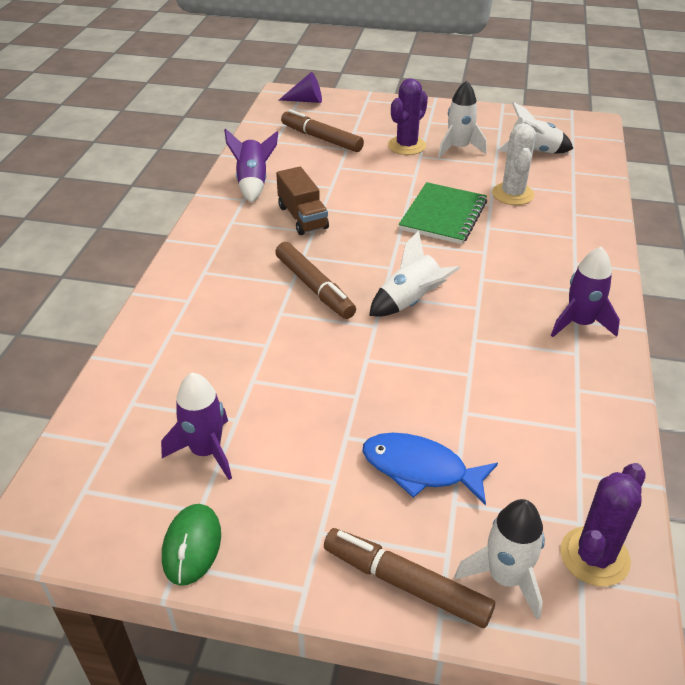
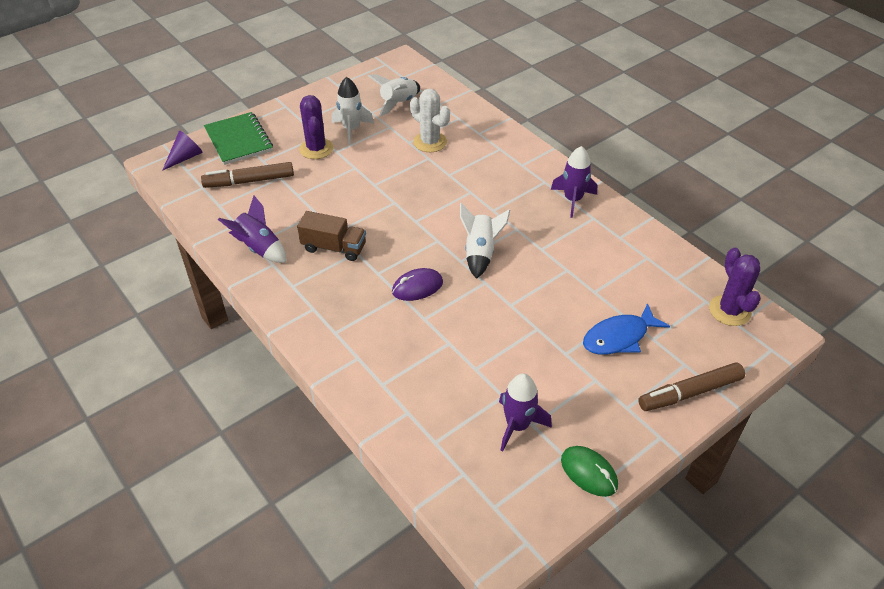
camera: 50 degrees left, 5 degrees up
(314, 287) = (417, 287): brown marker -> purple mouse
(443, 216) = (414, 184): green notebook -> green notebook (239, 140)
(505, 577) = (716, 351): white rocket -> none

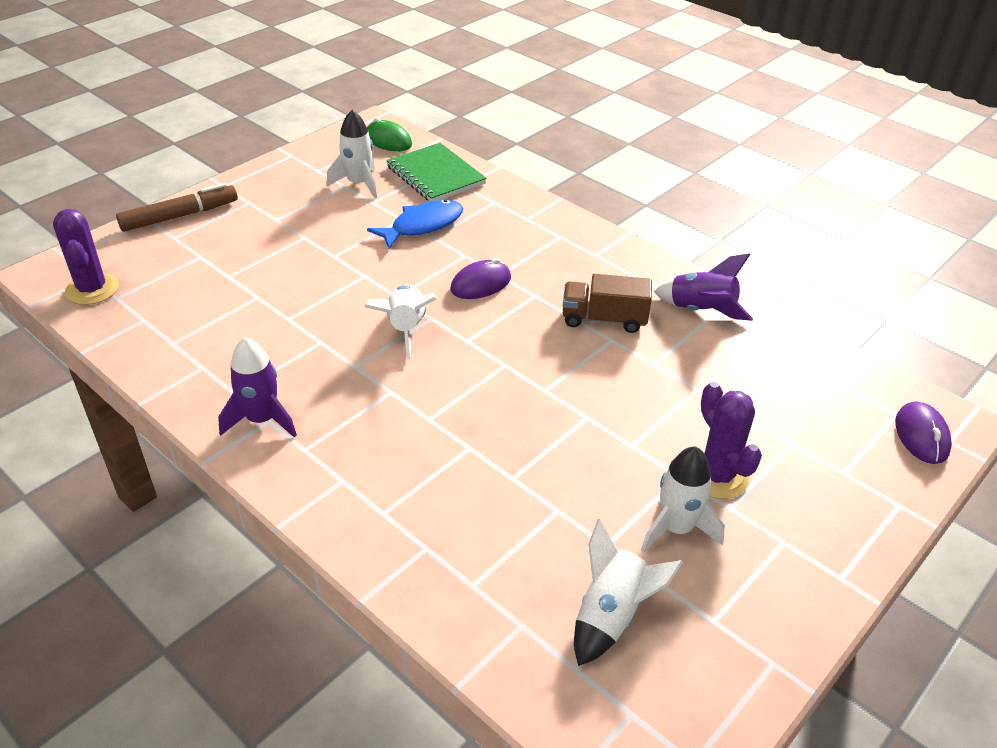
camera: 170 degrees right, 5 degrees down
(185, 157) = (921, 436): purple cone -> purple mouse
(239, 140) = (864, 480): green notebook -> green notebook (435, 175)
(249, 181) = (785, 403): brown marker -> none
(430, 142) = (517, 513): white cactus -> none
(517, 425) = (358, 184): purple rocket -> white rocket
(589, 472) = (296, 162): green mouse -> green mouse (388, 140)
(619, 337) = (240, 254): blue fish -> blue fish (422, 226)

